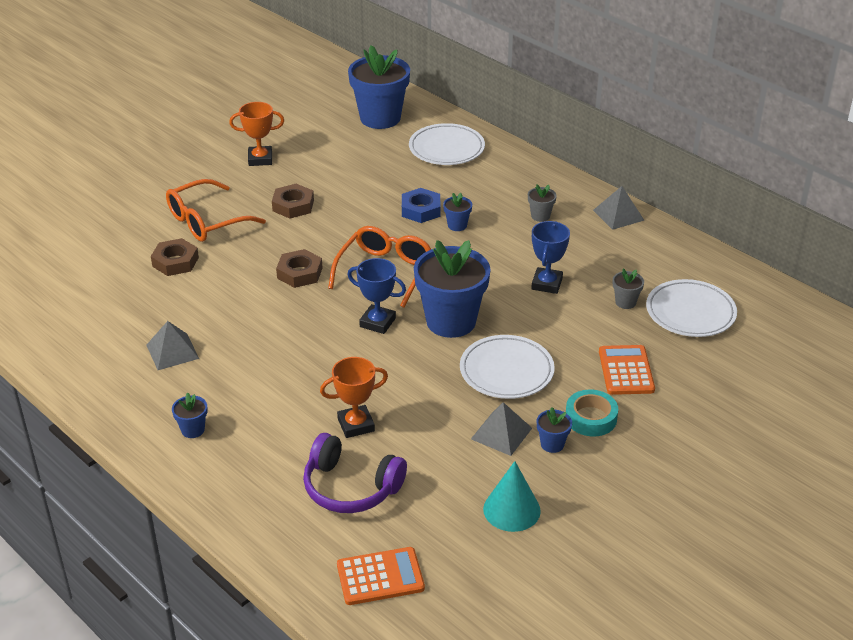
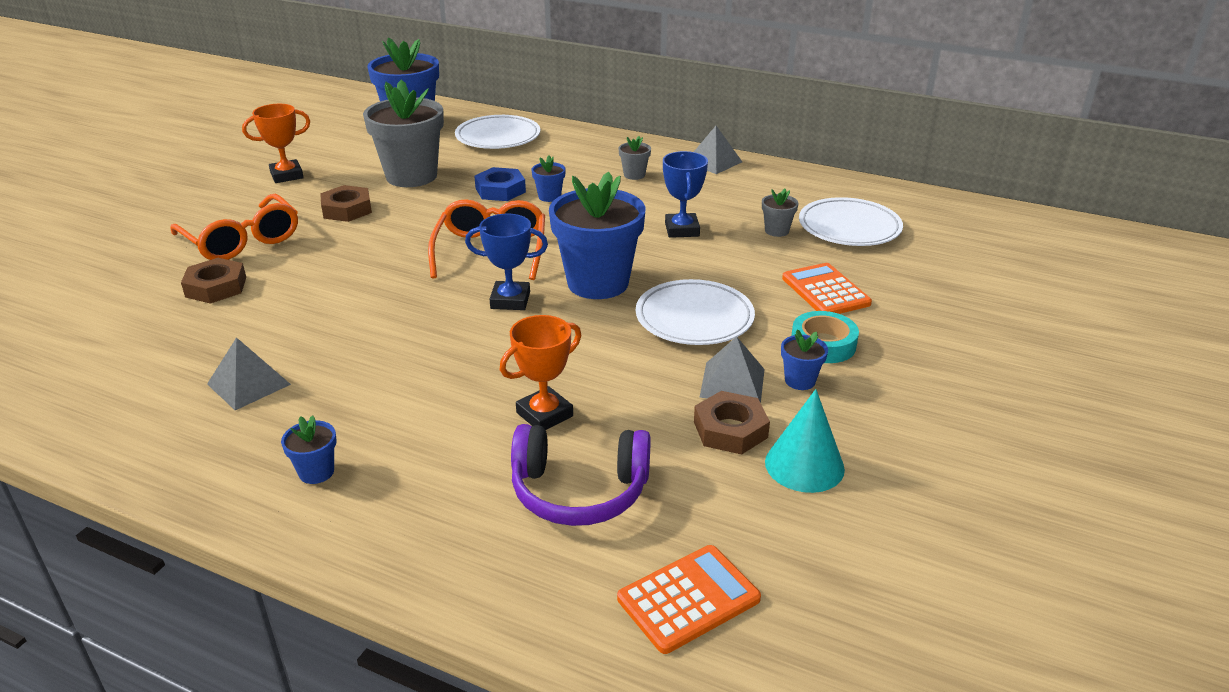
camera: 20 degrees left, 5 degrees down
(206, 221) = (242, 241): orange glasses -> orange glasses turned 75 degrees counterclockwise
(299, 273) = (386, 270): brown nut -> brown nut (730, 429)
(356, 180) = (411, 176): none -> grey flower pot

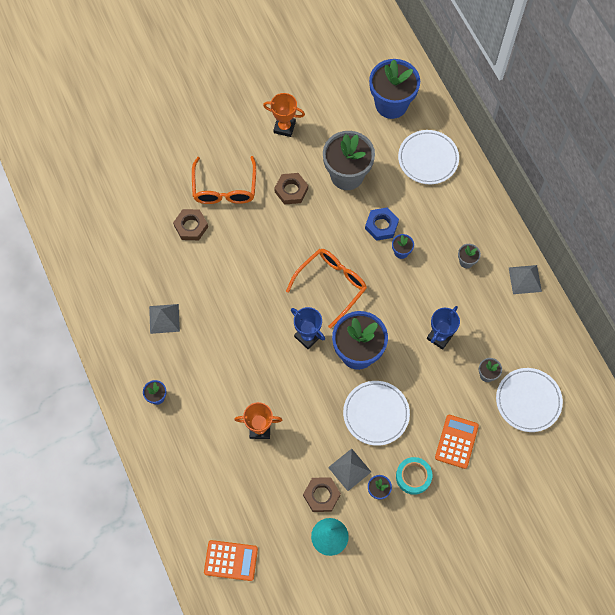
camera: 40 degrees right, 35 degrees up
(579, 491) = (238, 482): purple headphones -> none

